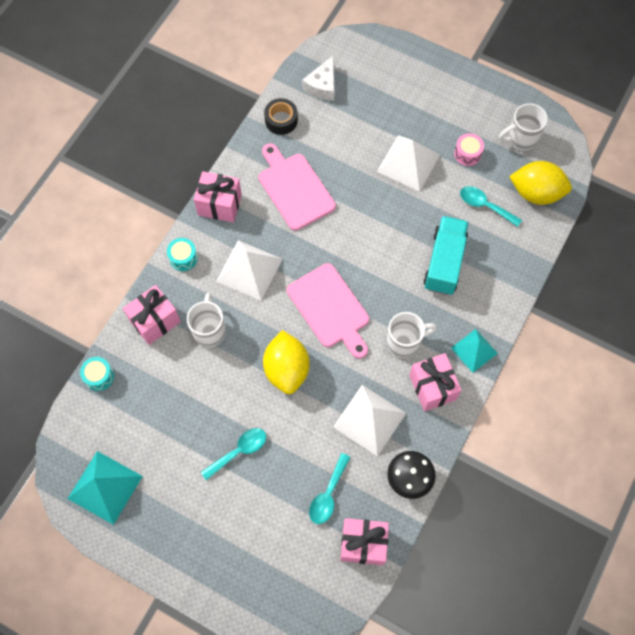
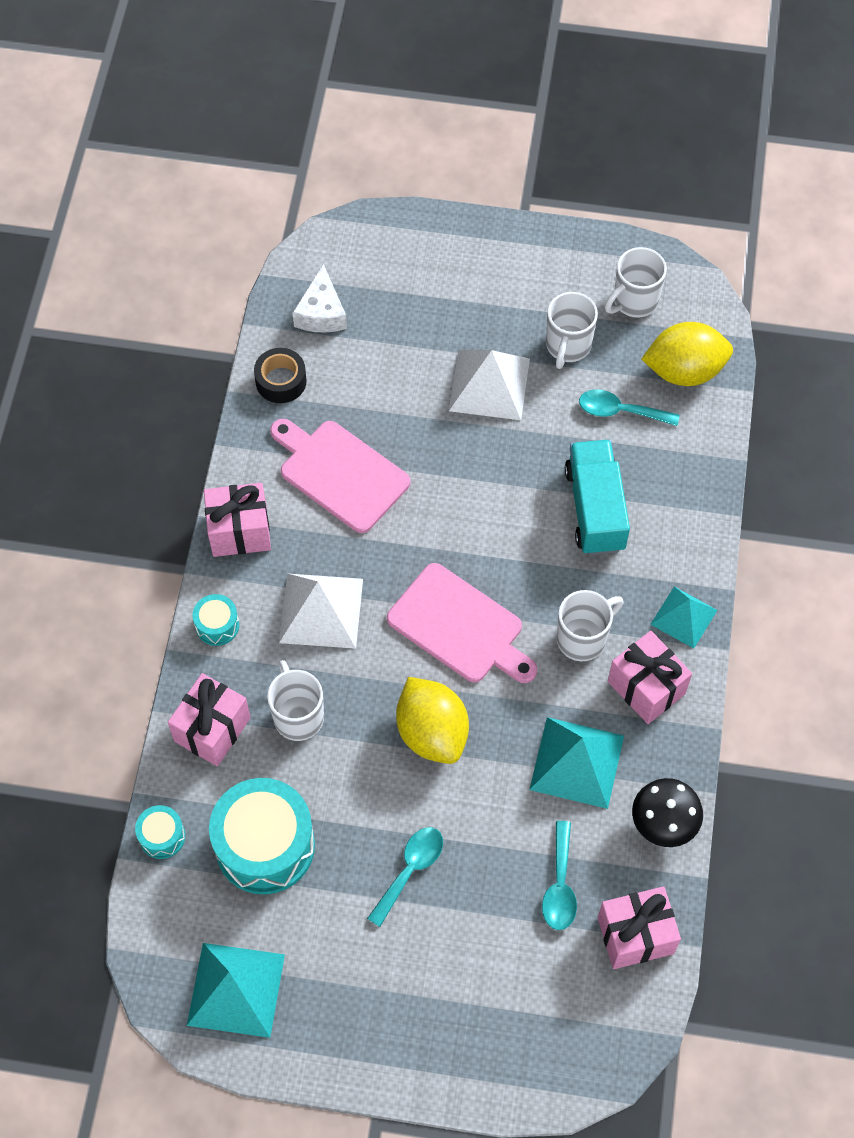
camera: 20 degrees left, 5 degrees down
(157, 404) = (265, 846): none -> turquoise drum
(369, 419) = (576, 762): white pyramid -> turquoise pyramid
(467, 154) = (568, 346): pink drum -> white mug

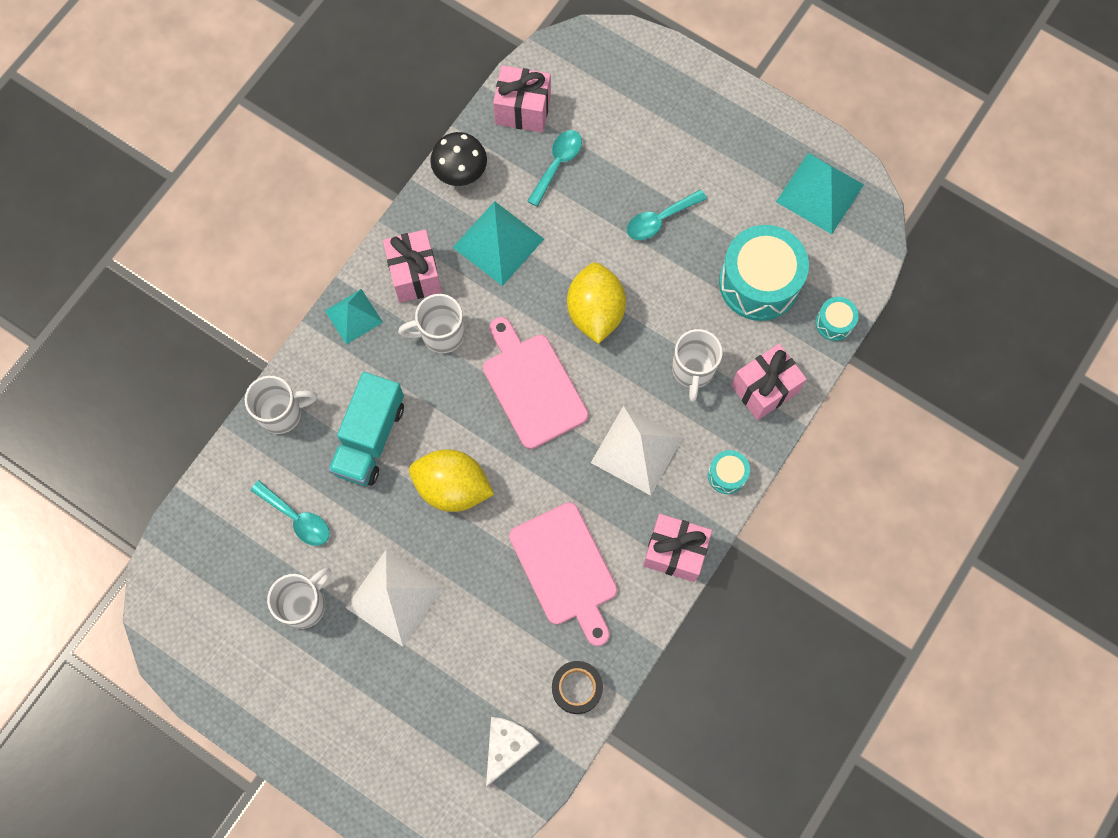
camera: 155 degrees left, 10 degrees up
(634, 301) = (220, 623): white mug -> white mug (282, 413)
(684, 371) = (219, 532): yellow lemon -> yellow lemon (452, 487)

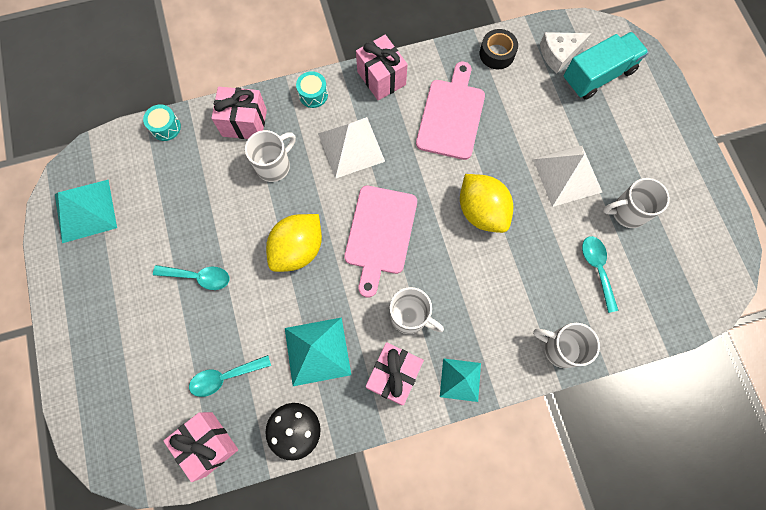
camera: 140 degrees left, 0 degrees up
(370, 438) = (512, 283): turquoise truck -> turquoise truck (598, 75)
(759, 282) = (182, 185): turquoise drum -> none

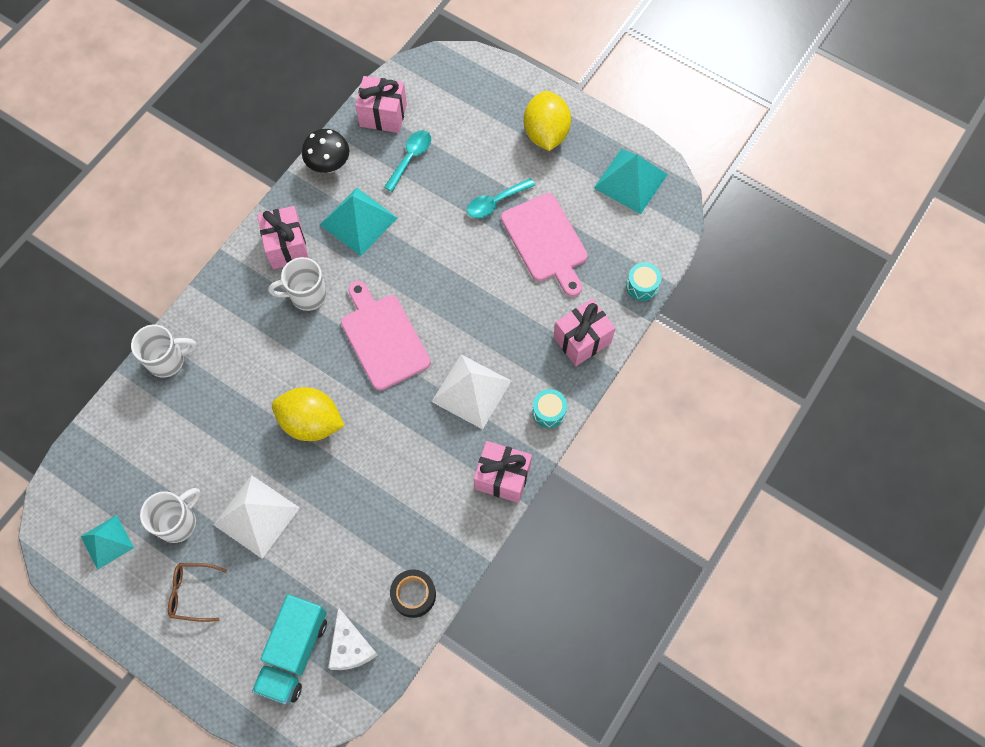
camera: 140 degrees right, 5 degrees down
(274, 166) = (521, 325): white mug -> none
(298, 249) = (439, 277): yellow lemon -> yellow lemon (546, 134)
(451, 115) = (407, 492): pink cutting board -> pink cutting board (546, 241)
(460, 379) = (233, 280): turquoise pyramid -> turquoise pyramid (107, 542)
(559, 54) = (350, 646): white cheese -> white cheese turned 135 degrees clockwise
(597, 269) = (175, 448): turquoise spoon -> none
(644, 158) = (192, 593): none -> brown glasses

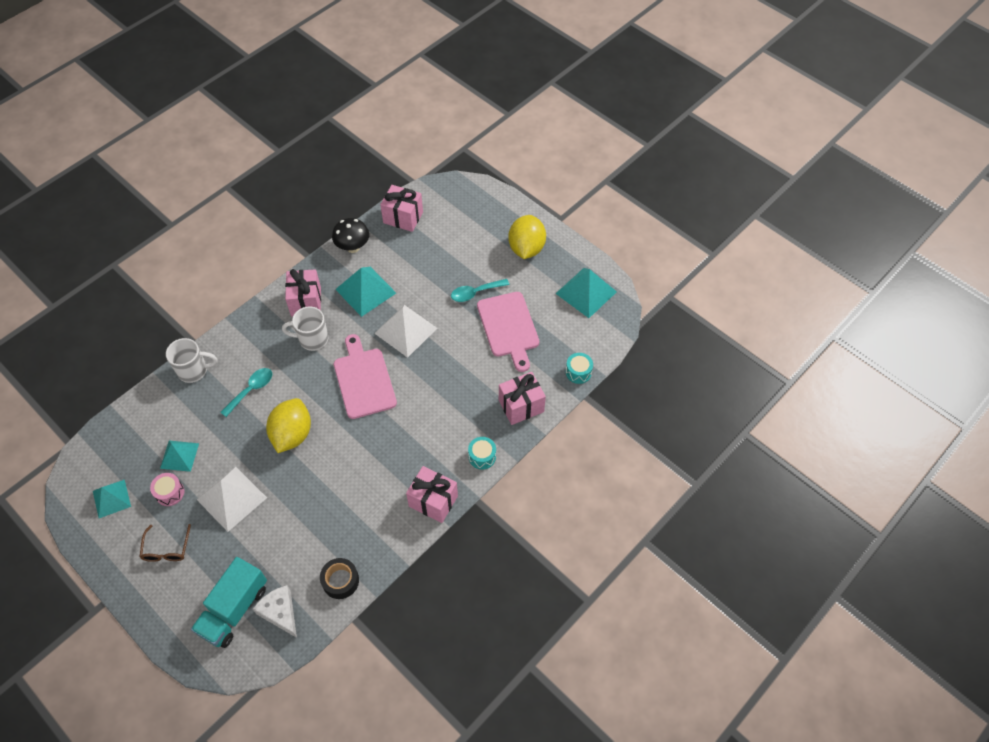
camera: 10 degrees right, 10 degrees down
(178, 473) = (179, 455): none -> turquoise pyramid
(178, 522) = (170, 493): white mug -> pink drum
(192, 593) = (166, 549): brown glasses -> brown glasses turned 105 degrees counterclockwise
(311, 422) = (292, 434): yellow lemon -> yellow lemon turned 75 degrees clockwise
(350, 646) = (280, 612): white cheese -> white cheese turned 150 degrees clockwise
(410, 158) = (417, 251): turquoise spoon -> turquoise spoon (251, 390)
(471, 391) = (424, 431): white pyramid -> white pyramid (406, 330)

